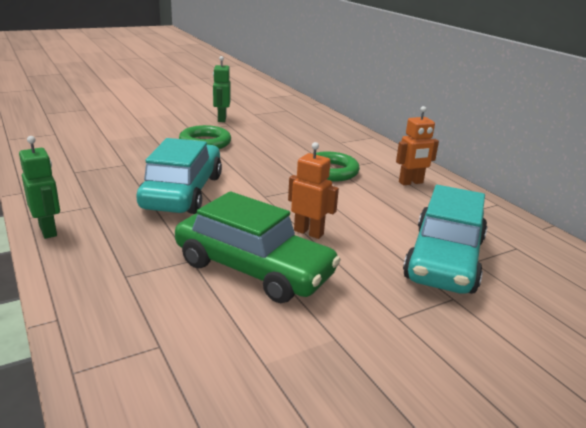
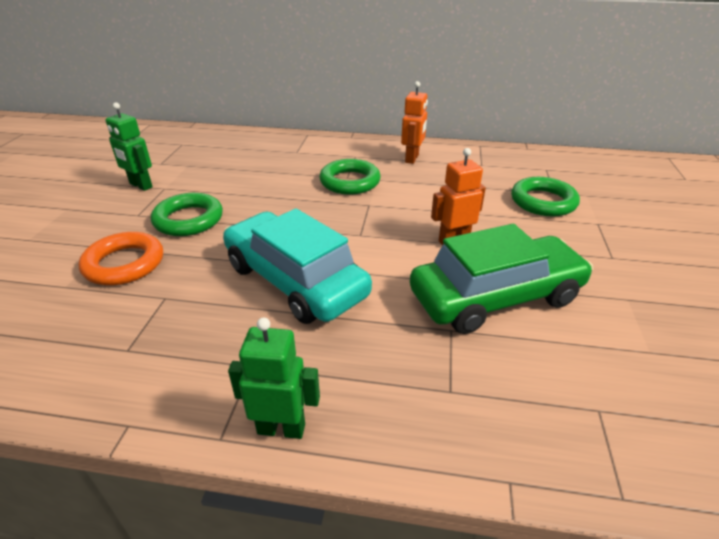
camera: 50 degrees left, 10 degrees up
(142, 144) = (124, 264): none -> orange ring
(444, 259) = (543, 202): turquoise car -> green ring

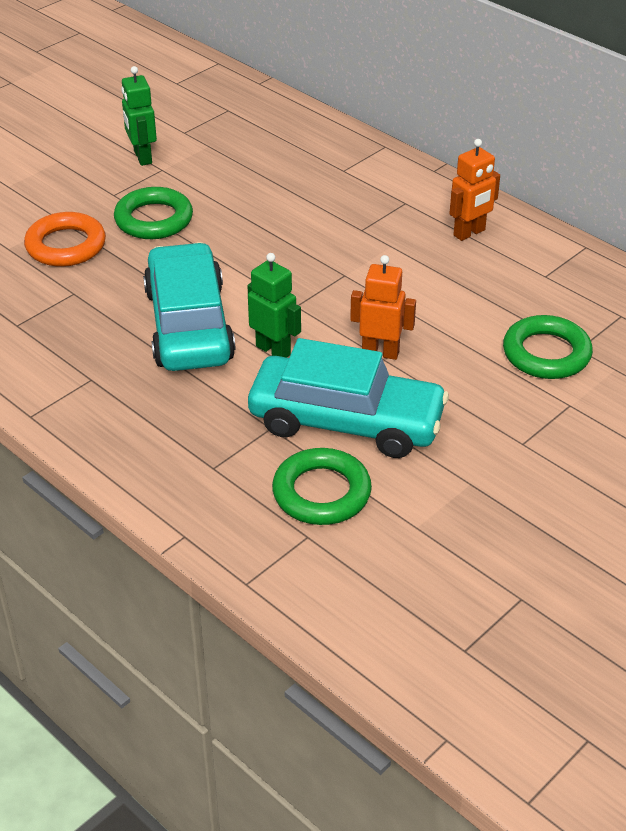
camera: 35 degrees right, 5 degrees up
(281, 428) = (73, 430): green robot -> green robot (273, 350)
(350, 182) = (357, 237): green ring -> green ring (321, 493)
(496, 297) = (346, 422): green car -> turquoise car

